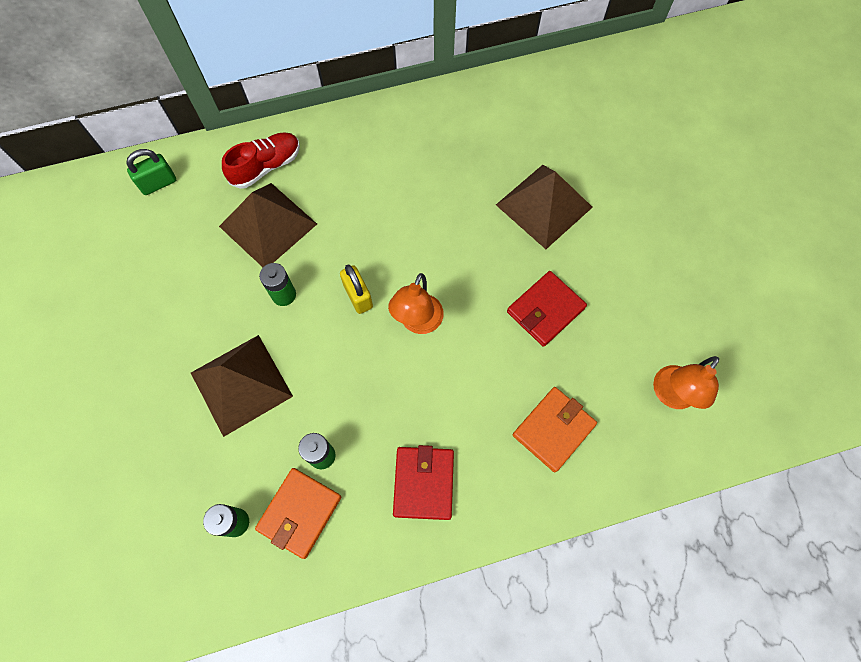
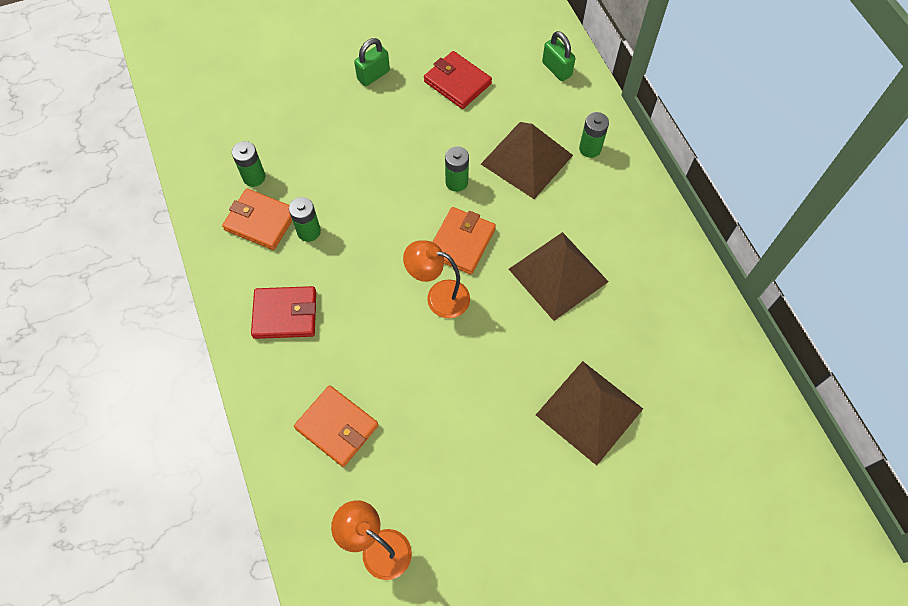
camera: 85 degrees right, 5 degrees down
(115, 374) = (373, 75): none -> green padlock
(241, 384) = (370, 163): brown pyramid -> brown pyramid (558, 275)
(266, 167) = (590, 148): red shoe -> green battery
(358, 296) = (461, 242): yellow padlock -> orange wallet
(545, 310) = (463, 416): red wallet -> red wallet (457, 82)

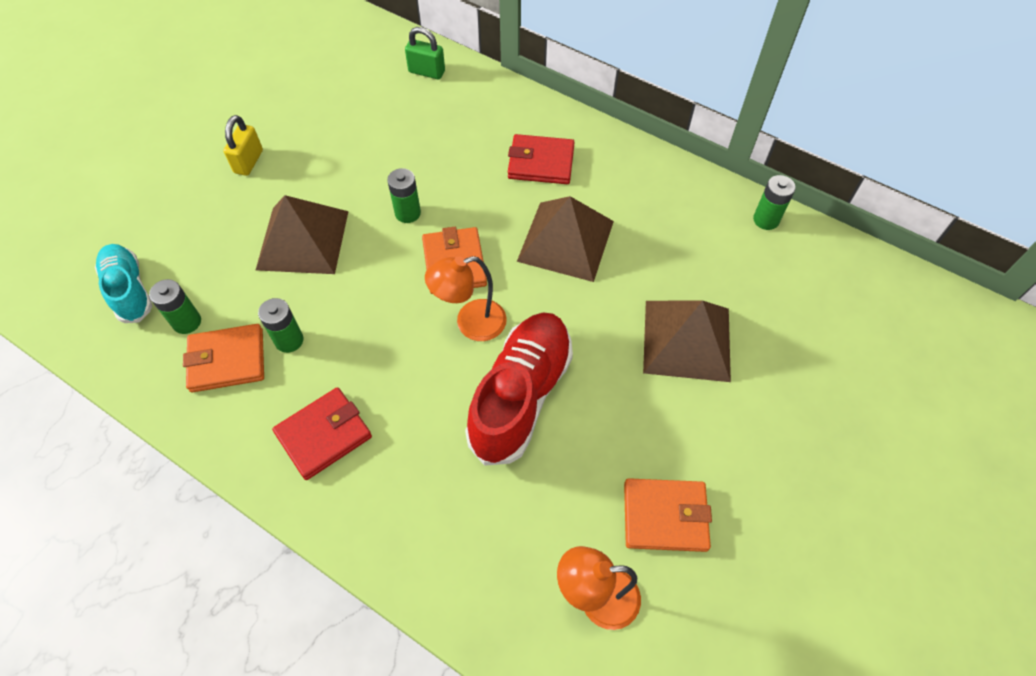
camera: 35 degrees left, 5 degrees down
(233, 131) = (129, 290): none -> turquoise shoe
(337, 427) = (464, 509): orange wallet -> orange wallet (665, 516)
(373, 75) = (248, 162): green padlock -> yellow padlock
(434, 373) = (520, 396): none -> red shoe
(457, 82) = (340, 127): red wallet -> red wallet (541, 163)
(526, 159) = (459, 159): brown pyramid -> brown pyramid (302, 240)
(590, 148) = (509, 121): green battery -> green battery (766, 220)

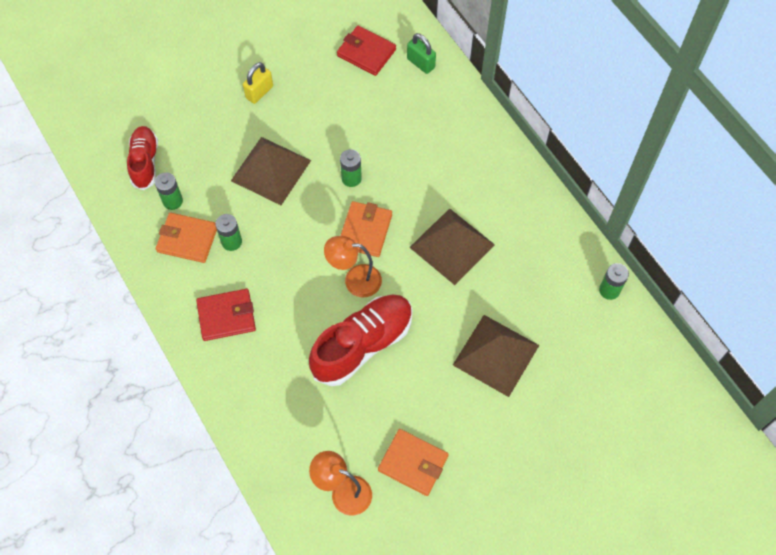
camera: 25 degrees right, 5 degrees up
(129, 290) = (145, 162): turquoise shoe -> red shoe
(541, 163) = (467, 176): red wallet -> red wallet (366, 53)

